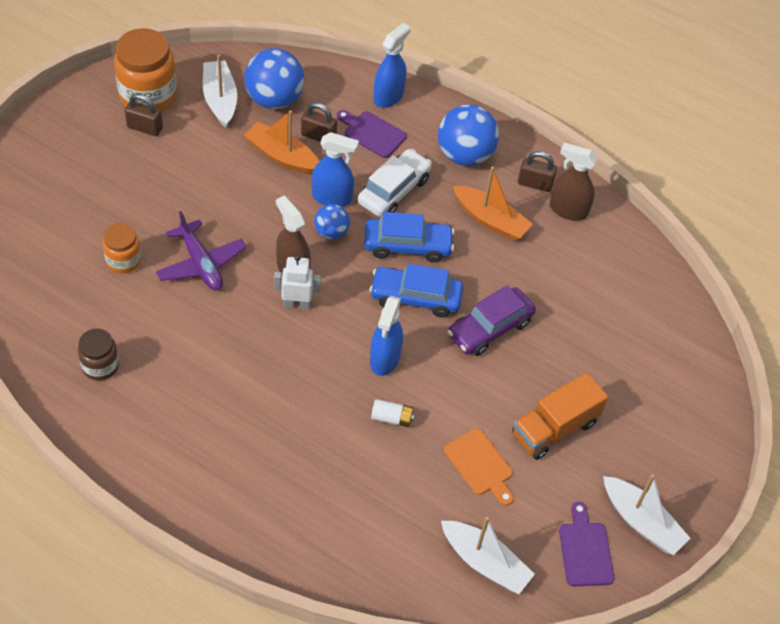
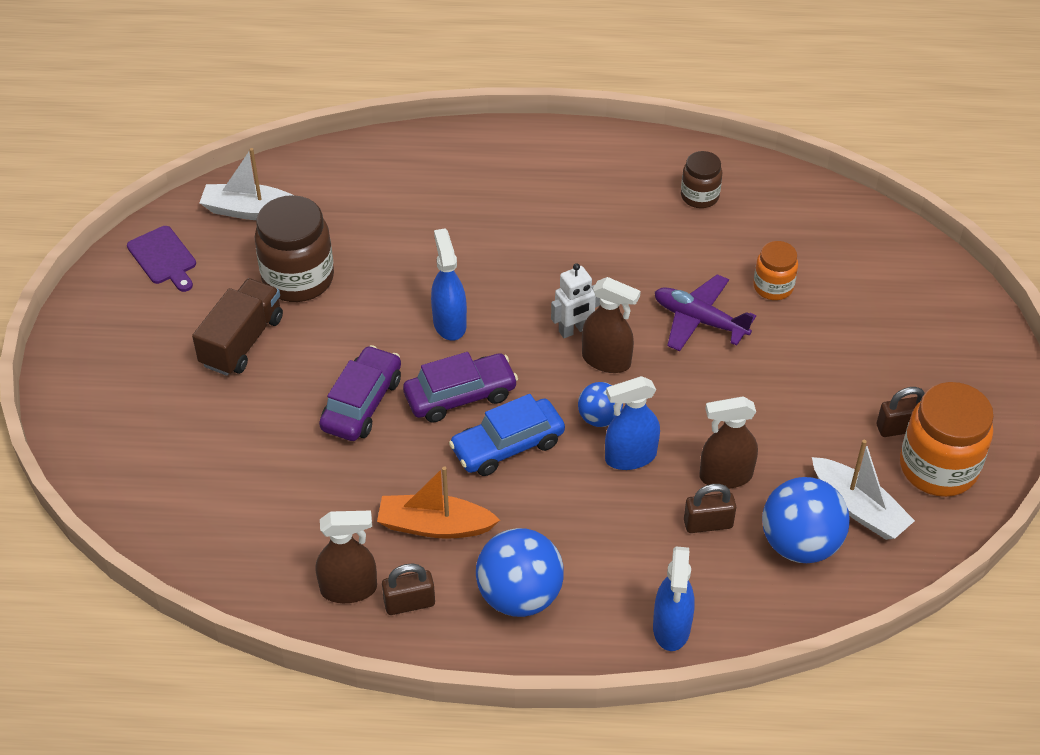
camera: 155 degrees right, 5 degrees down
(282, 156) = (725, 476): orange boat -> brown spray bottle
(372, 133) = (650, 563): purple cutting board -> none
(391, 418) = (406, 277): white battery -> none
(394, 191) = (569, 502): white car -> none
(415, 297) = (460, 396): blue car -> purple car
(480, 465) = (298, 278): orange cutting board -> brown jar
(554, 428) = (242, 341): orange truck -> brown truck
(641, 522) = (118, 302): white boat -> none

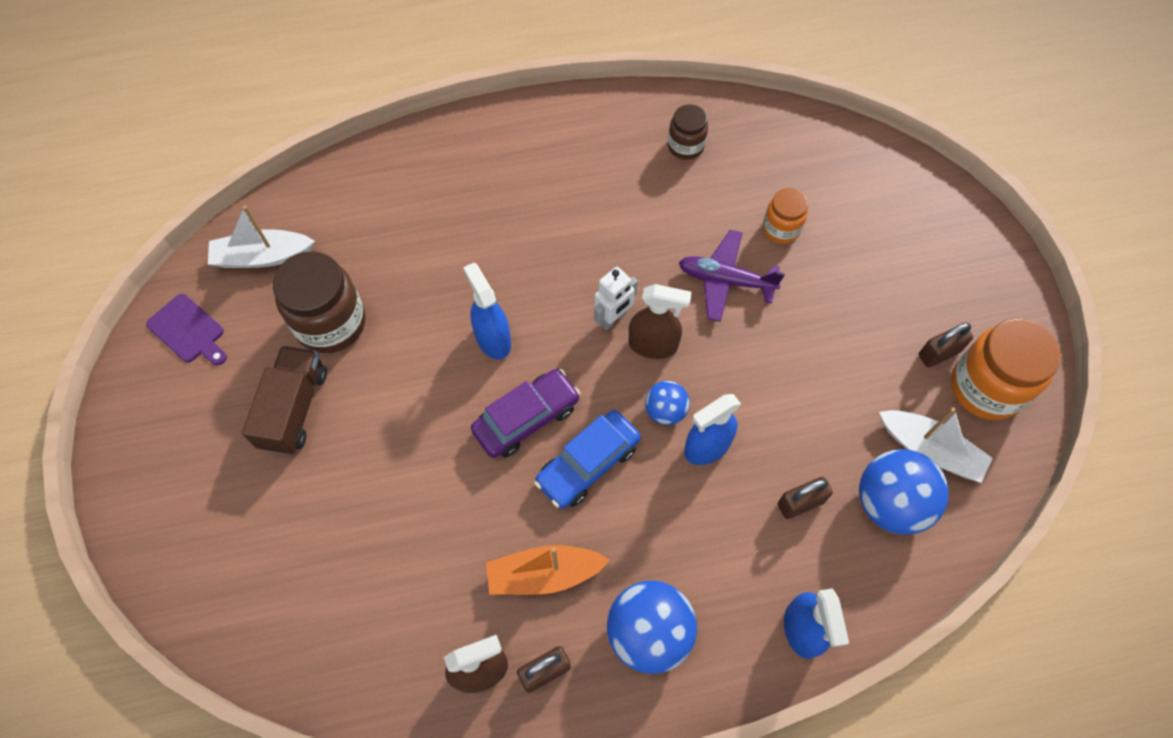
camera: 15 degrees left, 15 degrees up
(362, 403) = (433, 451): purple car -> none
(725, 476) = (800, 446): brown spray bottle -> none

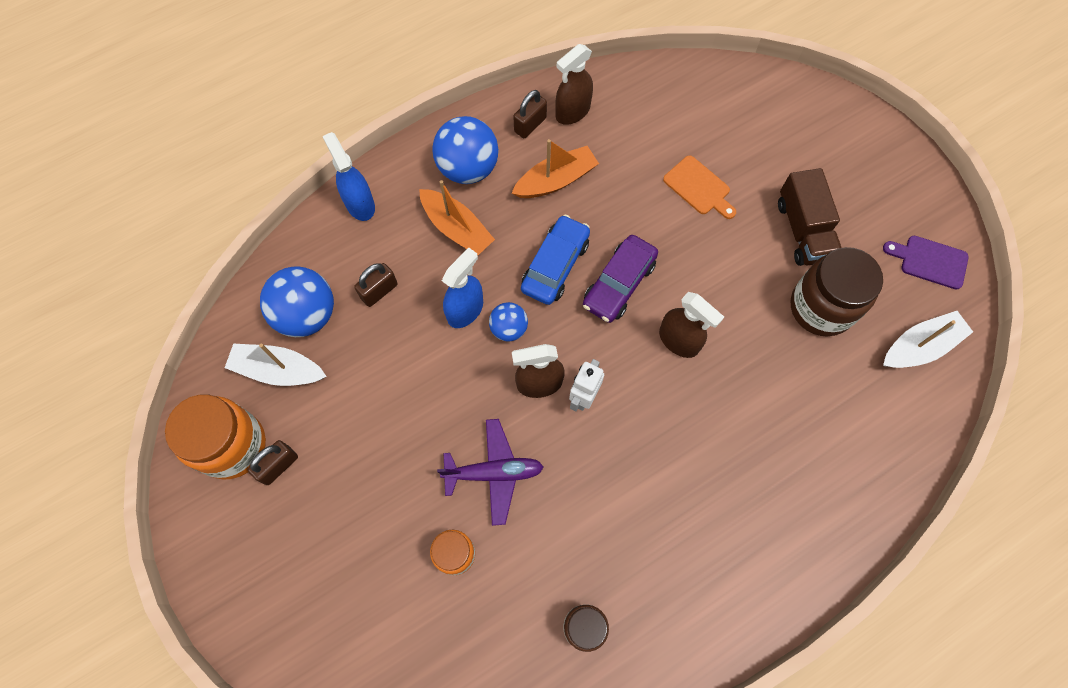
camera: 160 degrees right, 5 degrees up
(378, 502) = (699, 187): none -> orange cutting board
(493, 339) = (679, 341): blue spray bottle -> brown spray bottle
(688, 551) = (457, 228): none -> orange boat

